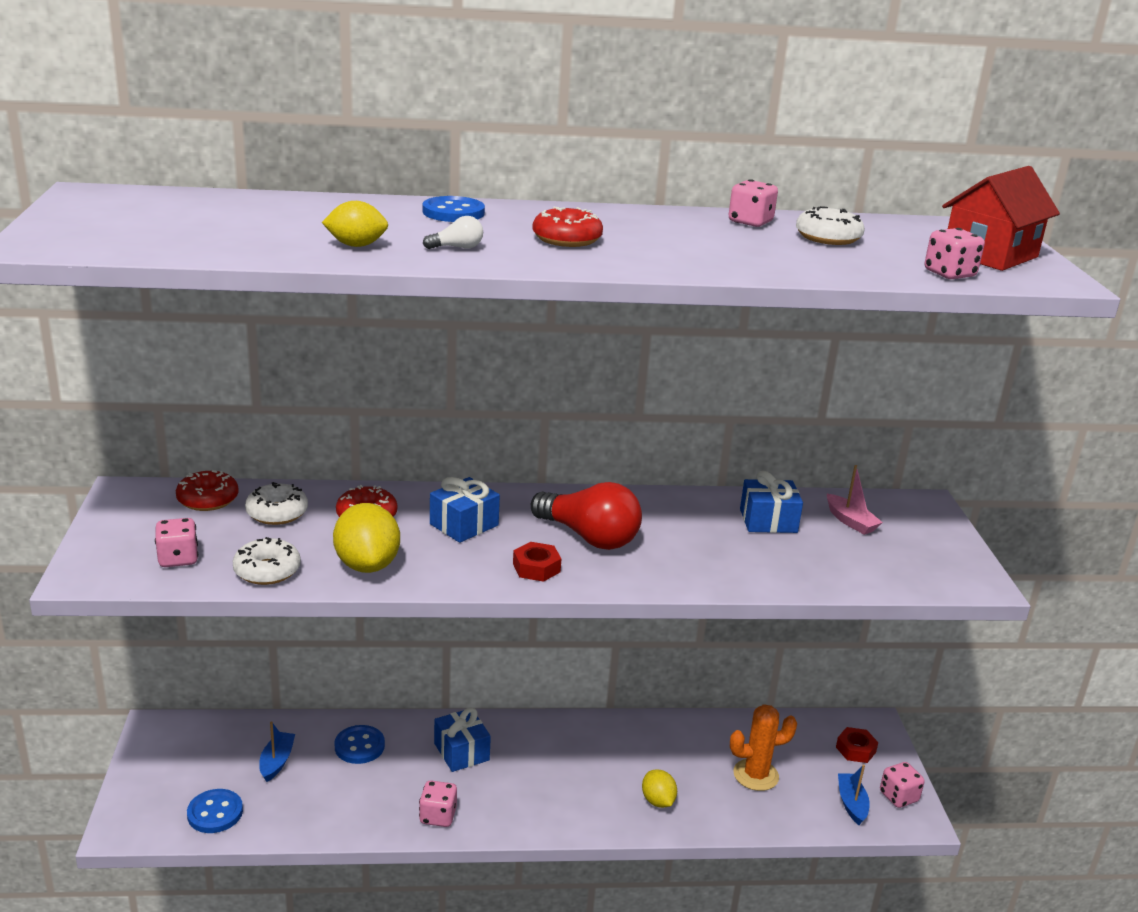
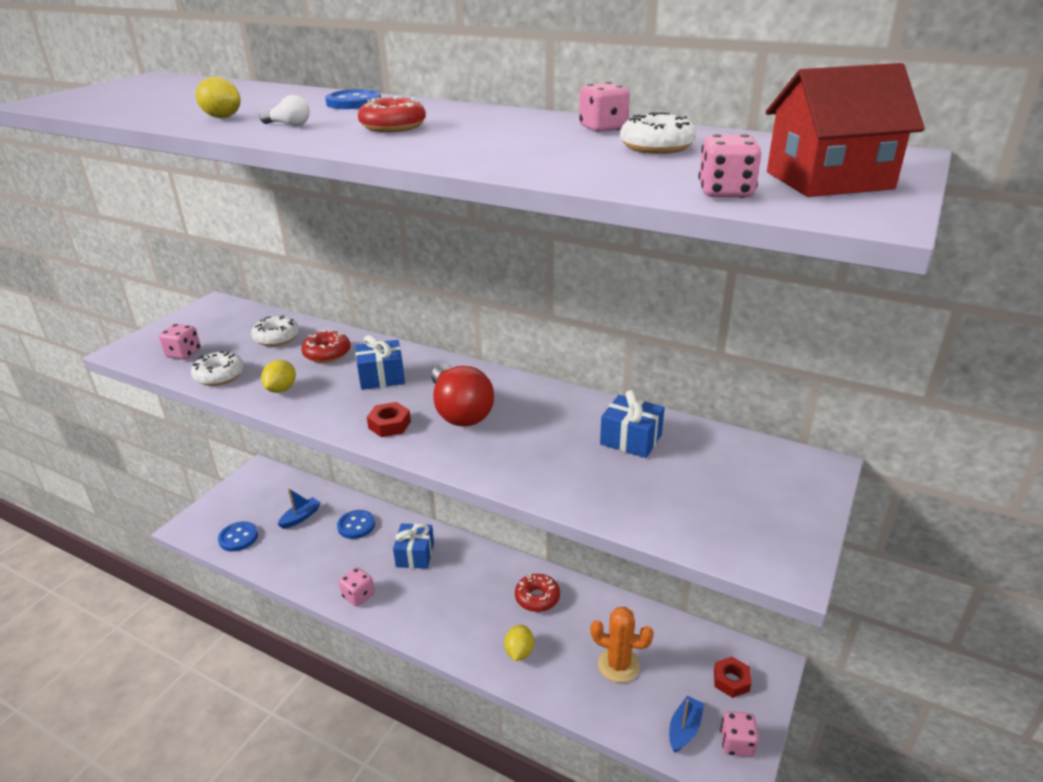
camera: 35 degrees right, 5 degrees up
(208, 499) = (250, 319): red donut -> red donut (537, 598)
(367, 565) = (281, 389): yellow lemon -> yellow lemon, size x0.60
(850, 521) = (713, 462): pink boat -> none

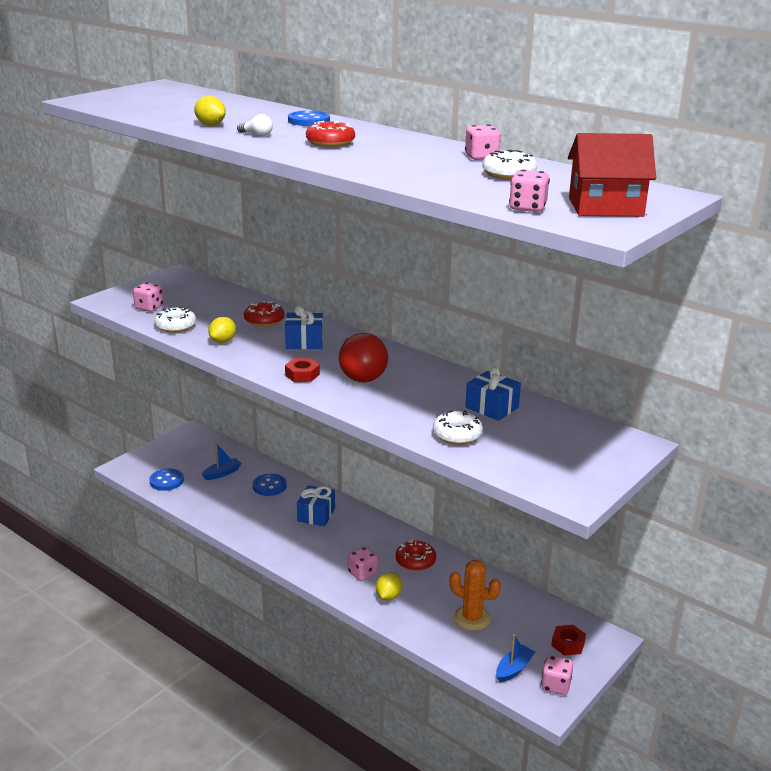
camera: 10 degrees right, 5 degrees down
(276, 338) = (225, 304): white donut -> white donut (457, 435)
(358, 596) = (261, 537): pink dice -> pink dice (362, 573)

